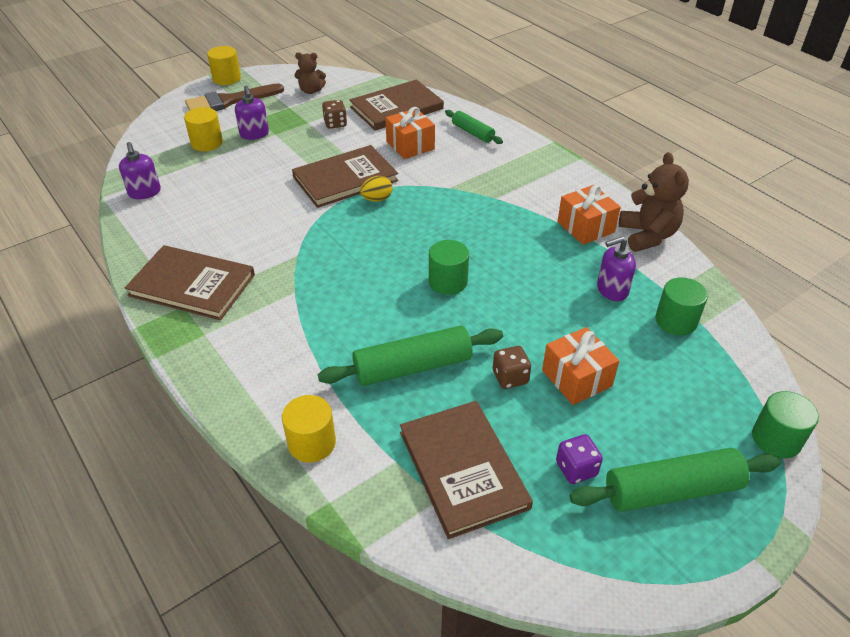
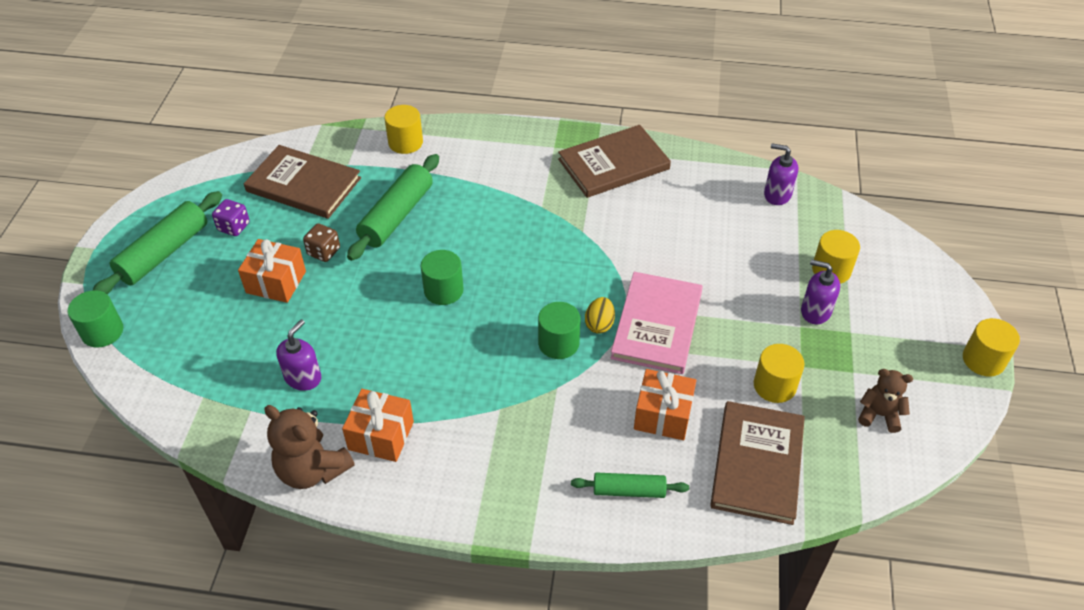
camera: 135 degrees right, 5 degrees up
(229, 101) = (916, 331): brown brush -> none
(311, 91) = (879, 415): brown teddy bear -> brown teddy bear turned 60 degrees clockwise
(335, 124) = (774, 386): brown dice -> yellow cylinder
(345, 179) = (656, 325): brown book -> pink book
(676, 321) = (228, 384): green cylinder -> green cylinder (558, 343)

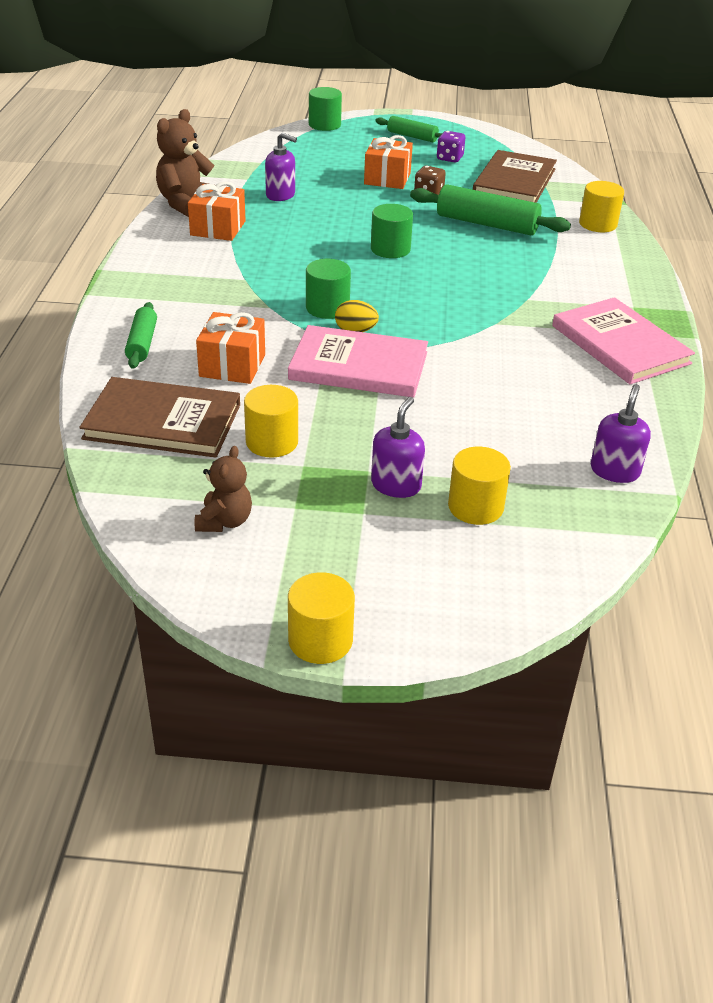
camera: 85 degrees right, 10 degrees down
(164, 253) = (412, 136): green rolling pin -> green rolling pin, size x0.59
(613, 164) = (620, 344): brown book -> pink book

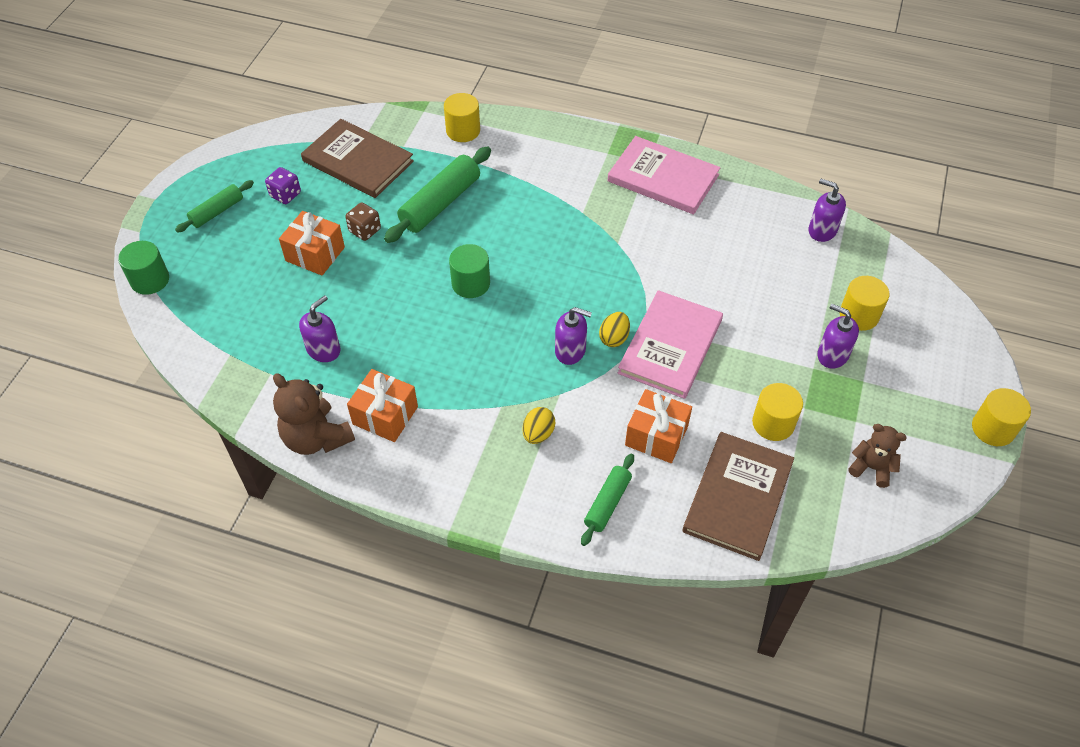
camera: 75 degrees left, 15 degrees up
(142, 343) = (607, 503): green rolling pin -> green rolling pin turned 75 degrees counterclockwise
(217, 300) = (538, 434): none -> yellow egg
(327, 308) = (570, 351): green cylinder -> purple soap dispenser
(620, 344) = (663, 178): pink book -> pink book turned 45 degrees clockwise

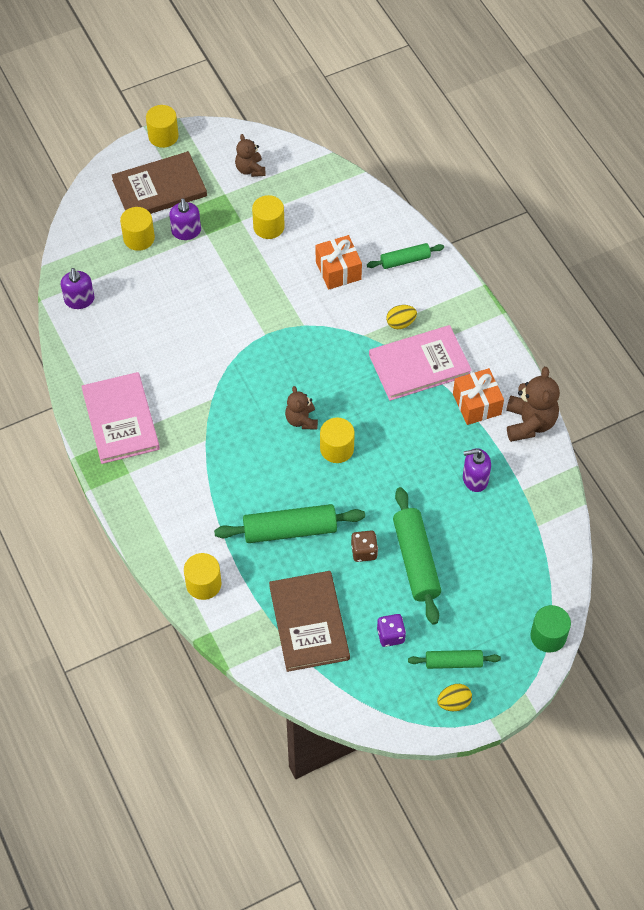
camera: 135 degrees left, 5 degrees up
(315, 254) = (416, 560): orange gift -> green rolling pin
(471, 283) = (337, 449): green cylinder -> yellow cylinder
(526, 282) = (301, 420): none -> brown teddy bear
(570, 351) = (327, 354): purple soap dispenser -> none
(614, 338) = (293, 340): yellow egg -> yellow egg (454, 702)
(670, 346) = (267, 309): pink book -> pink book (419, 365)
(738, 497) = (335, 210): brown book -> brown book (159, 188)

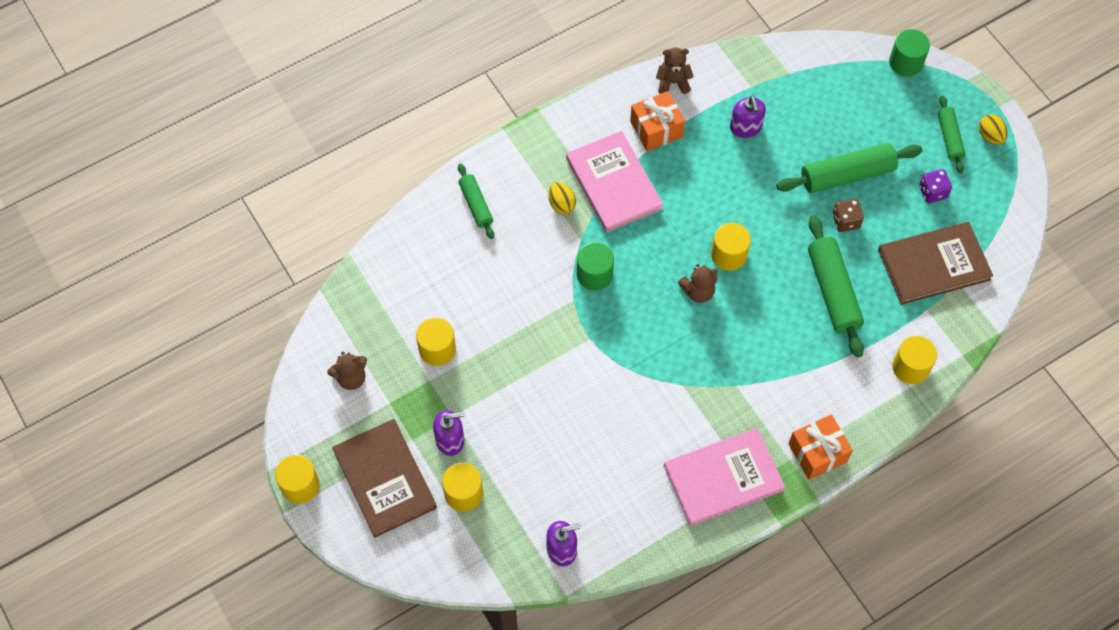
camera: 95 degrees left, 5 degrees up
(327, 342) = (594, 274): none -> green cylinder
(338, 270) = (495, 271): orange gift -> orange gift (817, 453)
(529, 423) = (673, 82): brown teddy bear -> brown teddy bear, size x0.63

